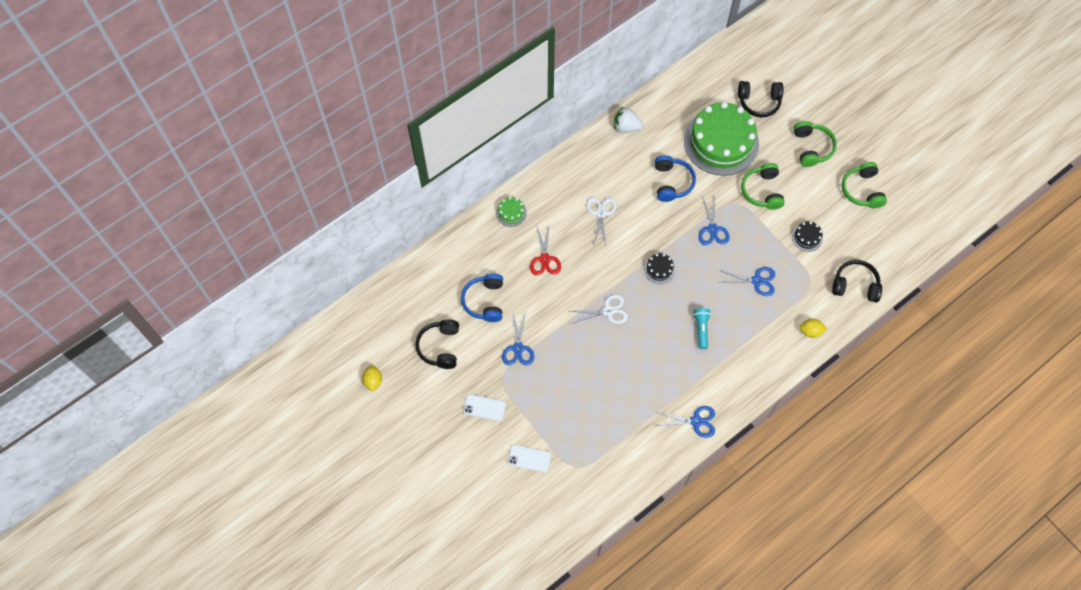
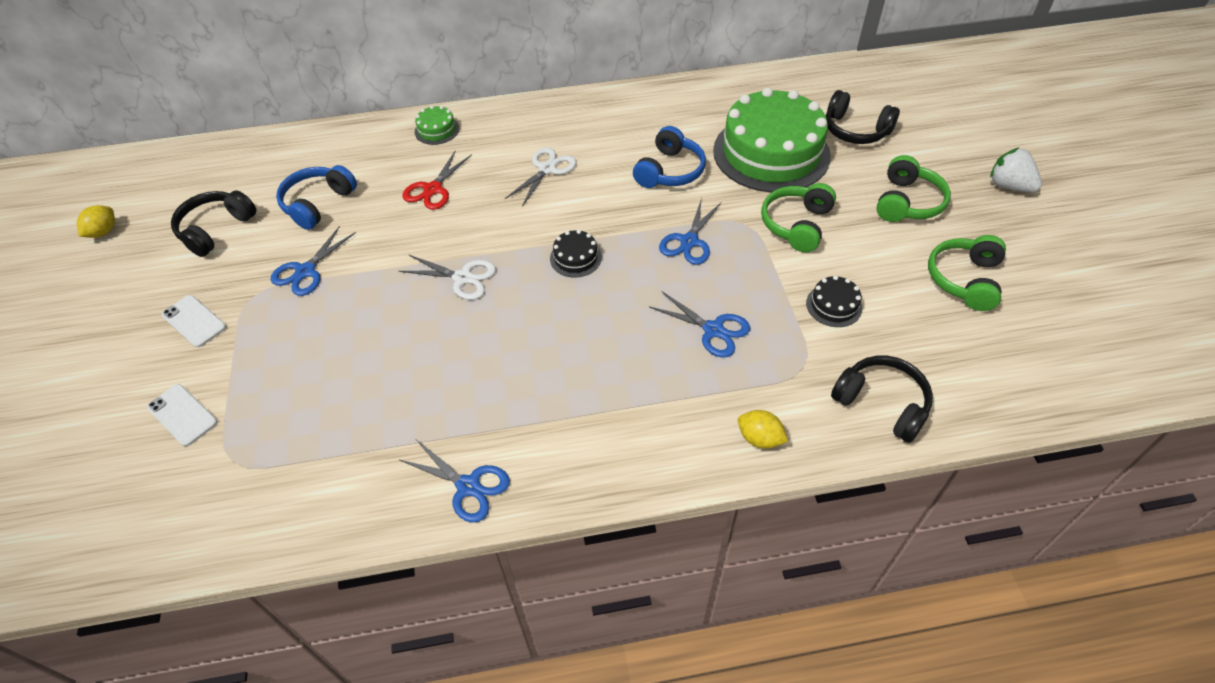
camera: 30 degrees right, 15 degrees down
(626, 127) = (652, 99): white strawberry -> white strawberry (1009, 186)
(701, 329) = (579, 357): turquoise flashlight -> none

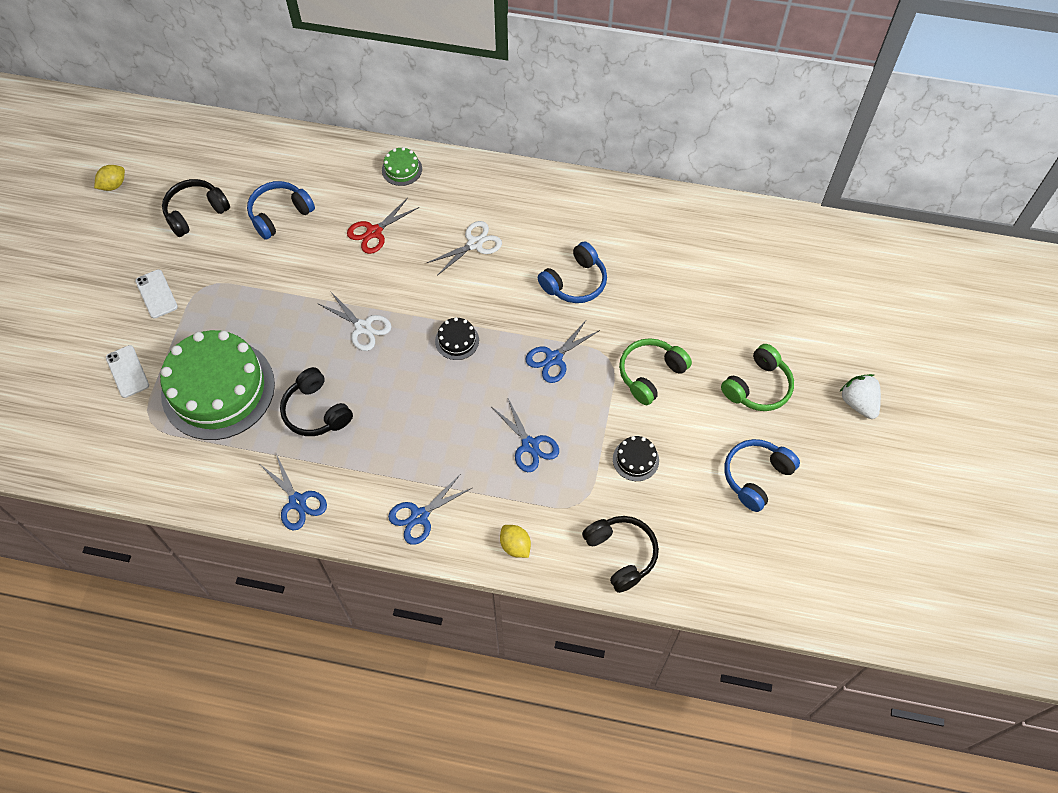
camera: 20 degrees right, 10 degrees up
(305, 271) = (249, 278): blue scissors -> blue scissors (419, 516)
(771, 153) = (672, 294): green cake -> green cake (218, 389)
(855, 130) = (761, 296): black headphones -> black headphones (316, 411)
(964, 280) = (756, 477): green headphones -> blue headphones

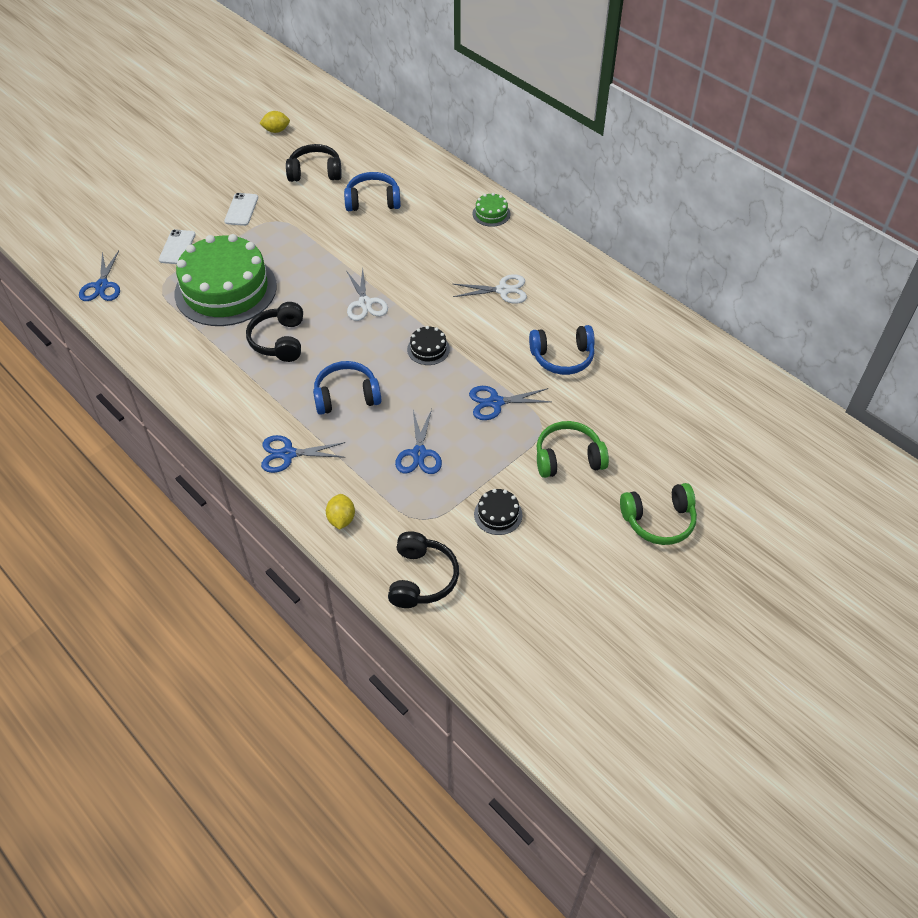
camera: 35 degrees right, 10 degrees down
(297, 501) = (210, 393): blue scissors -> blue scissors (102, 286)
(374, 232) = (432, 245): red scissors -> none
(756, 477) = (595, 590): blue headphones -> blue headphones (346, 396)
(858, 403) = (747, 588): white strawberry -> none

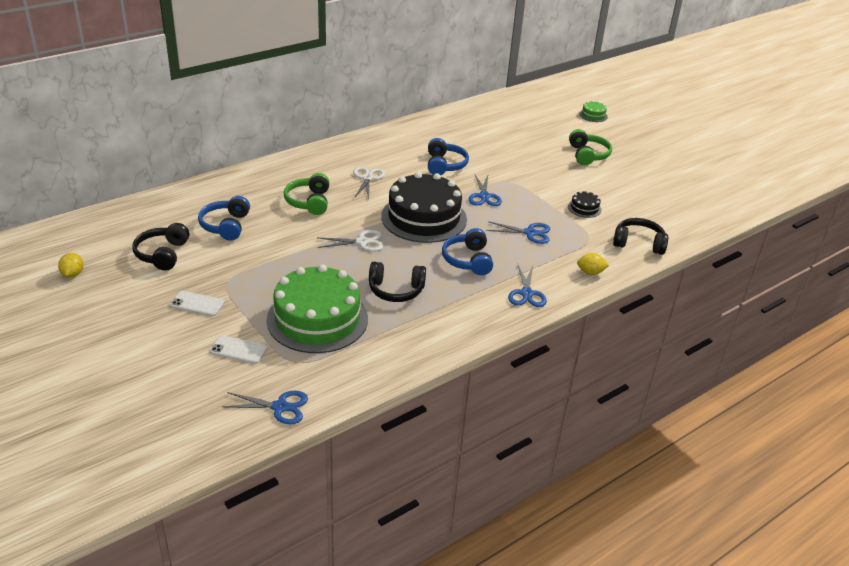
camera: 85 degrees left, 15 degrees down
(428, 349) = (424, 217): black cake -> black cake, size x2.49
(491, 214) = (273, 171): green cake -> green cake (593, 115)
(568, 458) = (537, 176): green headphones -> green headphones (309, 202)

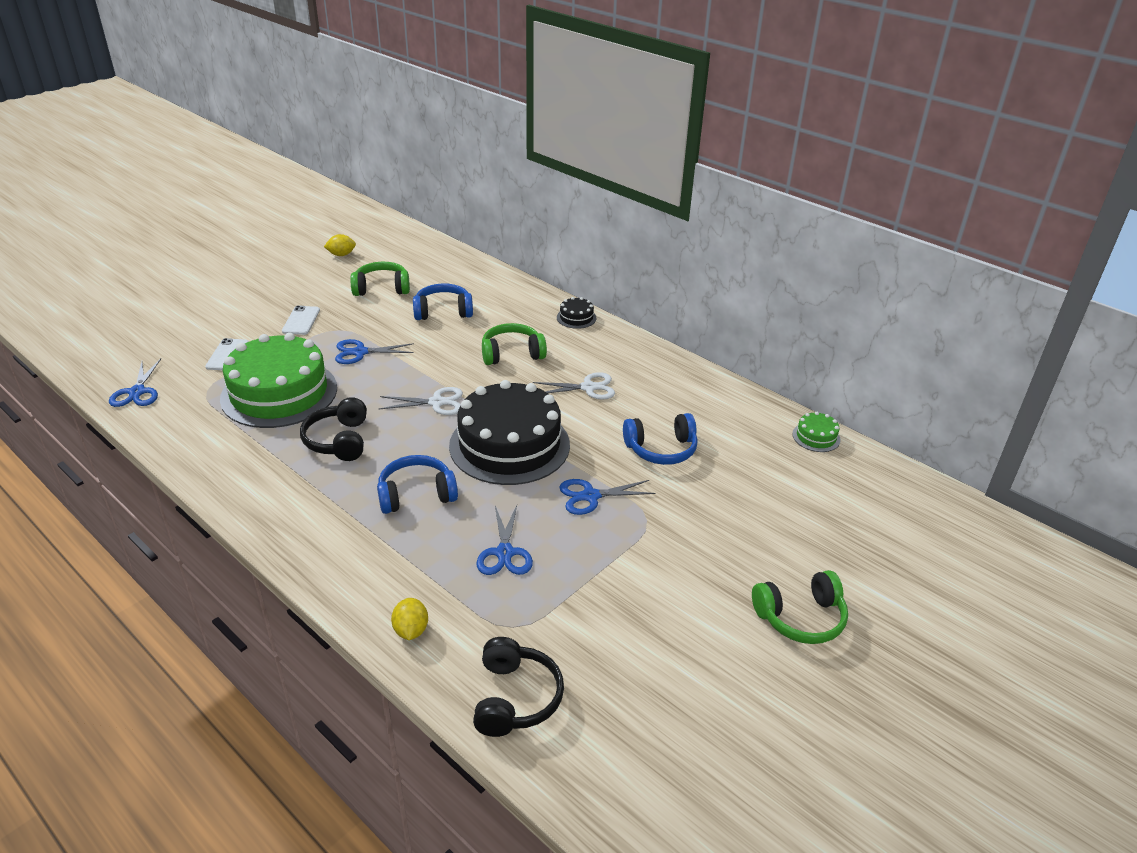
camera: 80 degrees right, 0 degrees up
(162, 254) = (382, 288): black headphones -> green headphones
(362, 242) = (436, 402): white scissors -> white scissors turned 75 degrees counterclockwise
(526, 293) = (345, 558): blue scissors -> blue scissors (360, 352)
(584, 208) = (605, 618): black cake -> black cake (576, 318)
(593, 115) = (974, 622): green cake -> green cake (816, 437)

